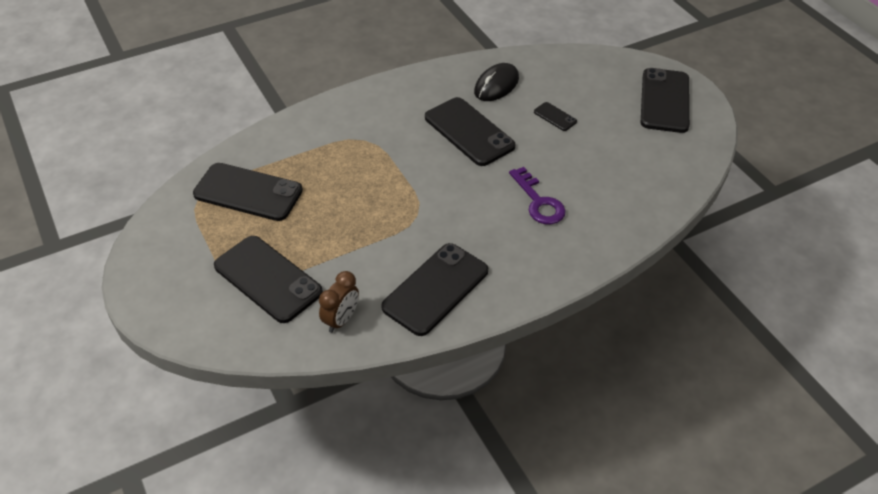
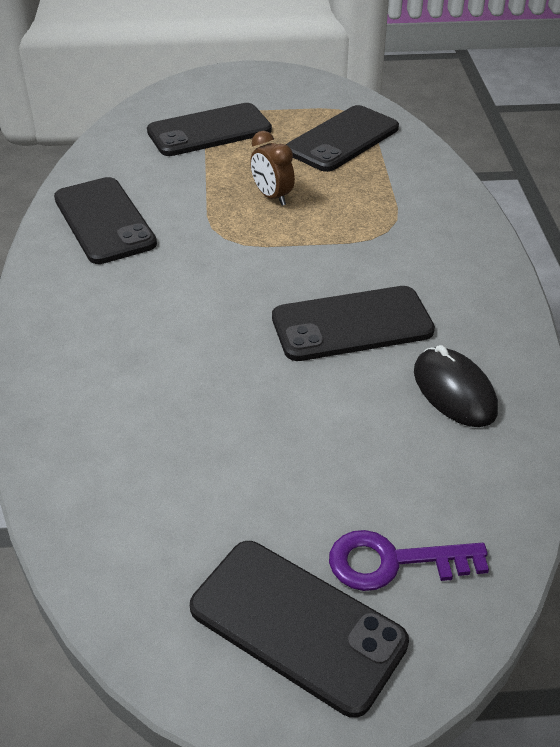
camera: 115 degrees right, 5 degrees down
(341, 320) = (121, 158): brown clock -> brown clock (272, 197)
(538, 202) = (166, 343): purple key -> purple key (393, 562)
(555, 117) = (336, 432): black phone -> none

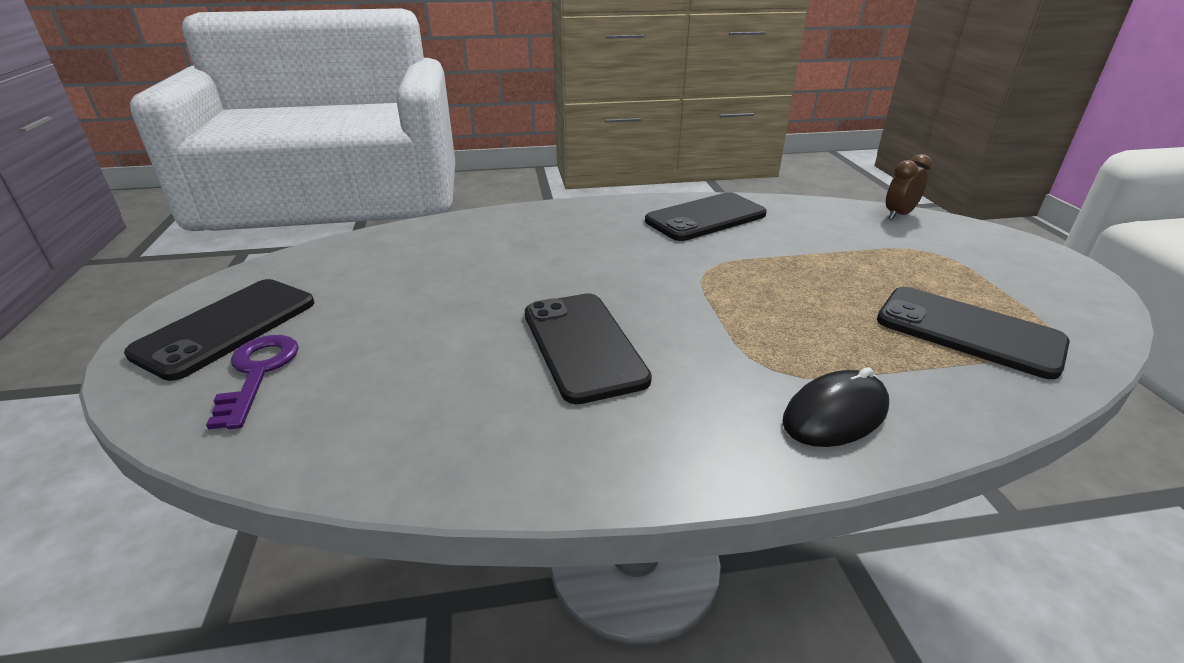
camera: 85 degrees right, 10 degrees down
(209, 131) = (899, 249): black phone -> none
(272, 197) = (796, 290): brown clock -> brown clock (899, 215)
(454, 391) = (471, 417): black mouse -> black mouse (835, 414)

